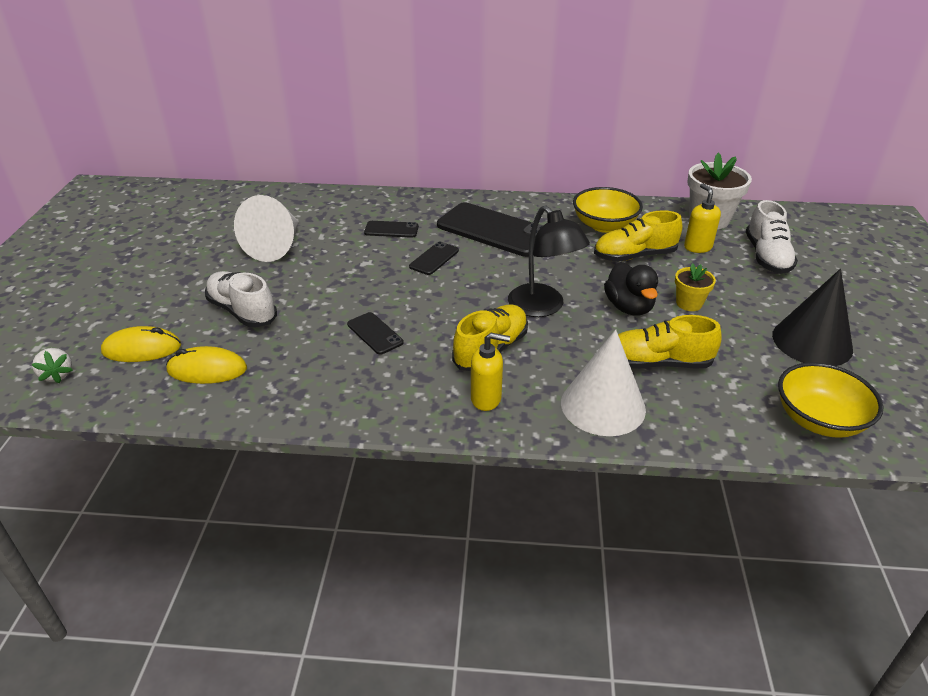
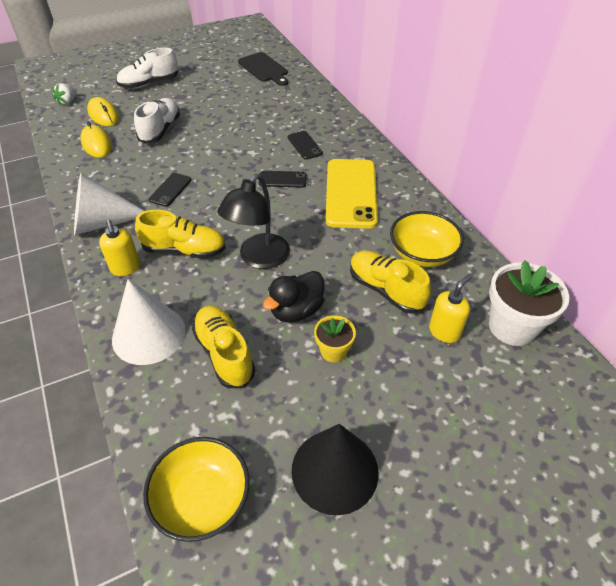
camera: 60 degrees right, 10 degrees up
(212, 209) = (264, 69): none -> black cutting board
(276, 246) = (241, 109): white cone -> white cone (102, 223)
(493, 230) = (351, 193): black phone -> yellow phone
(767, 257) = (477, 395): white shoe -> white shoe (149, 84)

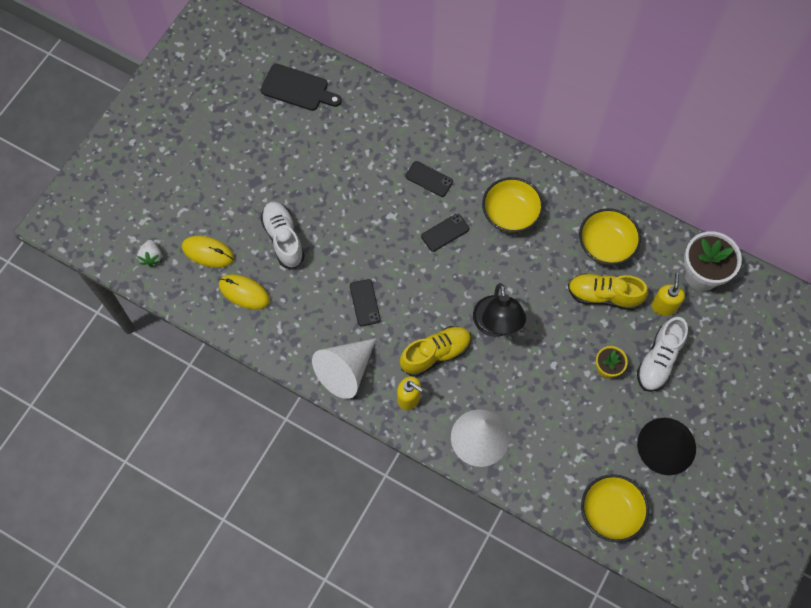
camera: 35 degrees left, 20 degrees up
(149, 84) = (205, 181): white shoe -> white shoe (659, 360)
(224, 353) = (541, 417): yellow shoe -> none
(296, 310) = (559, 353): black duck -> none
(351, 193) = (510, 214): yellow phone -> yellow bowl

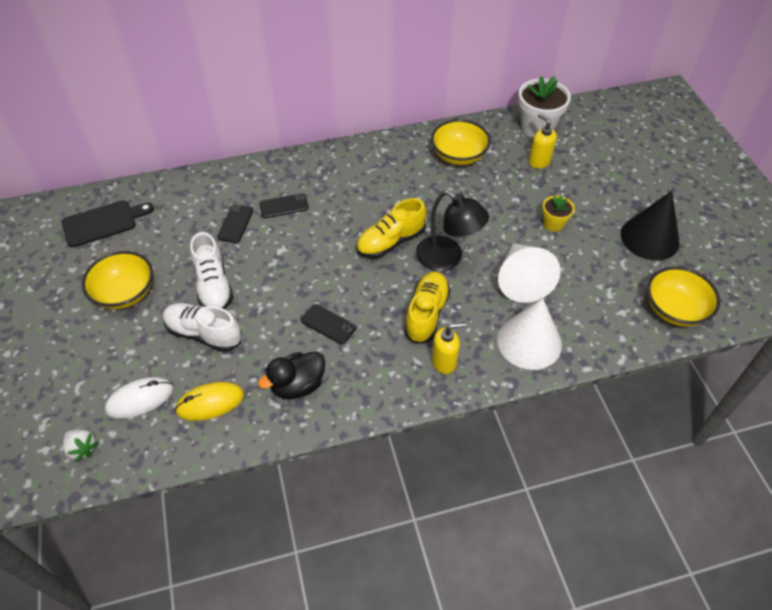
camera: 45 degrees left, 15 degrees down
(208, 252) = (140, 399): yellow mouse -> white mouse
(304, 329) = (298, 385): none -> black duck
(346, 371) = (370, 386): white cone -> white cone (521, 280)
(445, 232) = (337, 230): black phone -> black phone (235, 224)
(510, 214) = (371, 184): yellow bowl -> yellow bowl (125, 293)
(604, 295) = (495, 184): yellow shoe -> yellow shoe (390, 242)
(659, 360) = (577, 193): white shoe -> white shoe (214, 285)

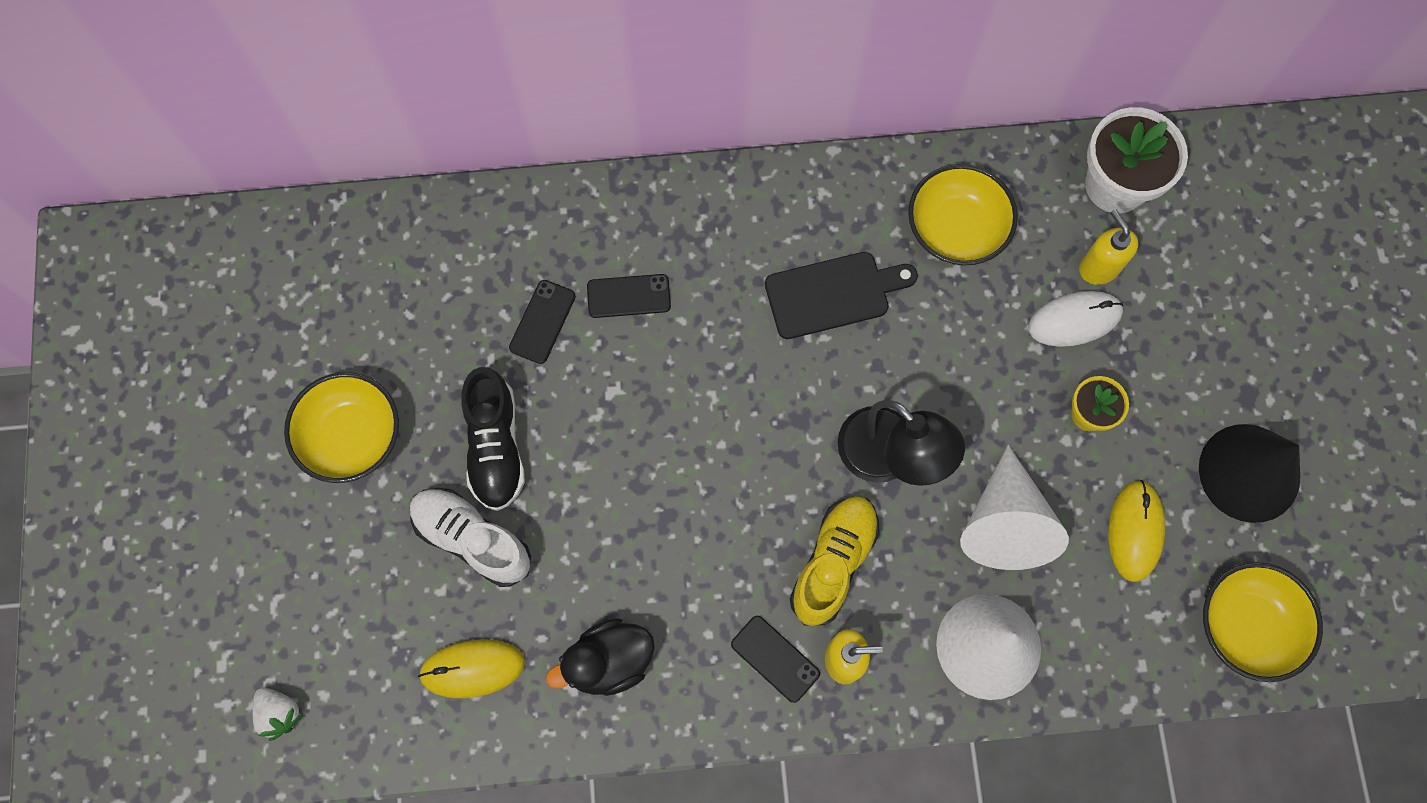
camera: 10 degrees right, 20 degrees up
(103, 223) = (322, 282): black cutting board -> black cutting board (833, 294)
(140, 399) = (367, 643): white mouse -> white mouse (1074, 320)
(214, 285) = (495, 447): white shoe -> black shoe
(328, 324) = (671, 556): black phone -> black phone (775, 659)
(390, 242) = (800, 405): yellow shoe -> none
(596, 273) = (1135, 531): none -> yellow mouse

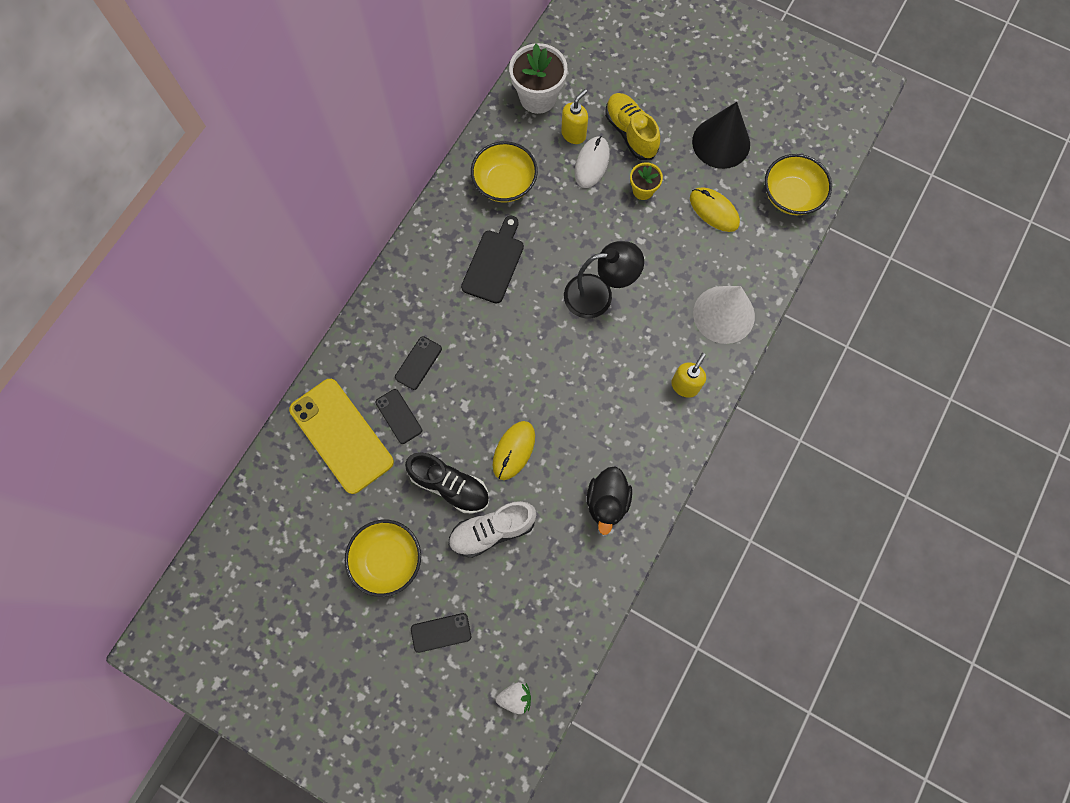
camera: 55 degrees left, 0 degrees up
(471, 272) = (341, 435): none -> yellow phone
(472, 668) = (562, 575): yellow mouse -> yellow mouse (514, 450)
(775, 659) = (662, 418): black phone -> black phone (441, 632)
(833, 562) = (633, 357): yellow shoe -> yellow shoe (630, 133)
(1005, 523) = (669, 265): white cone -> none
(1098, 267) = (573, 134): yellow soap dispenser -> yellow soap dispenser turned 120 degrees clockwise

